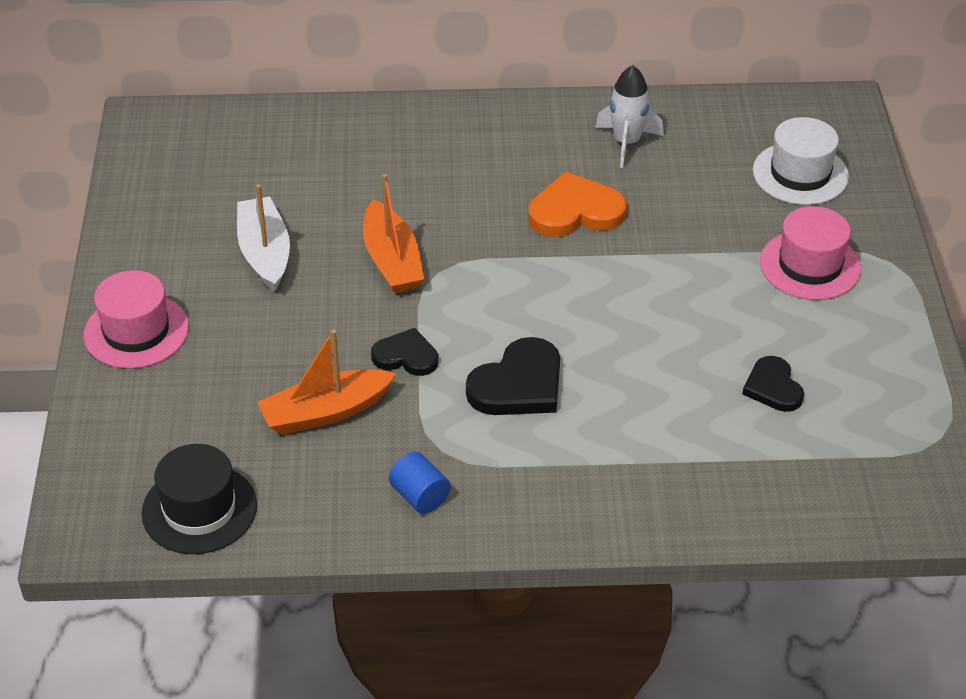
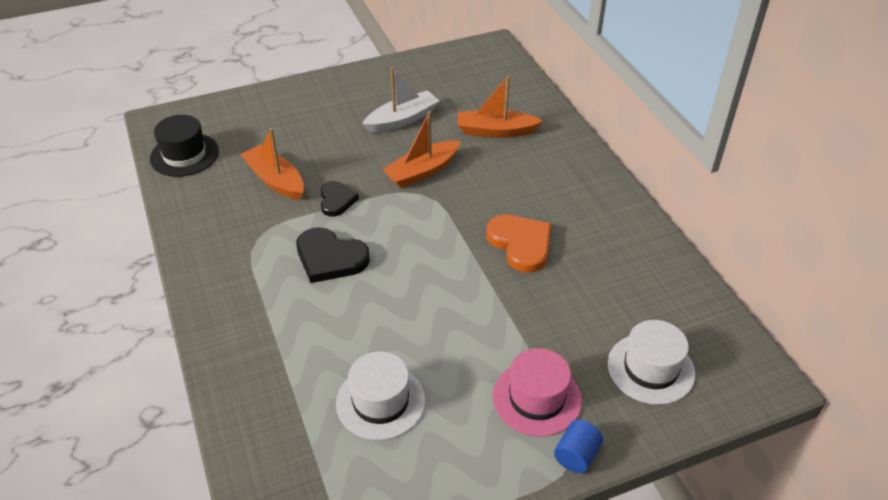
camera: 70 degrees right, 0 degrees up
(136, 331) = (315, 94): pink hat -> none
(347, 173) = (495, 131): none -> orange boat
(420, 496) = (215, 238): blue cylinder -> blue cylinder (576, 455)
(626, 143) = (616, 253): white rocket -> none
(773, 387) = (380, 401): black heart -> white hat

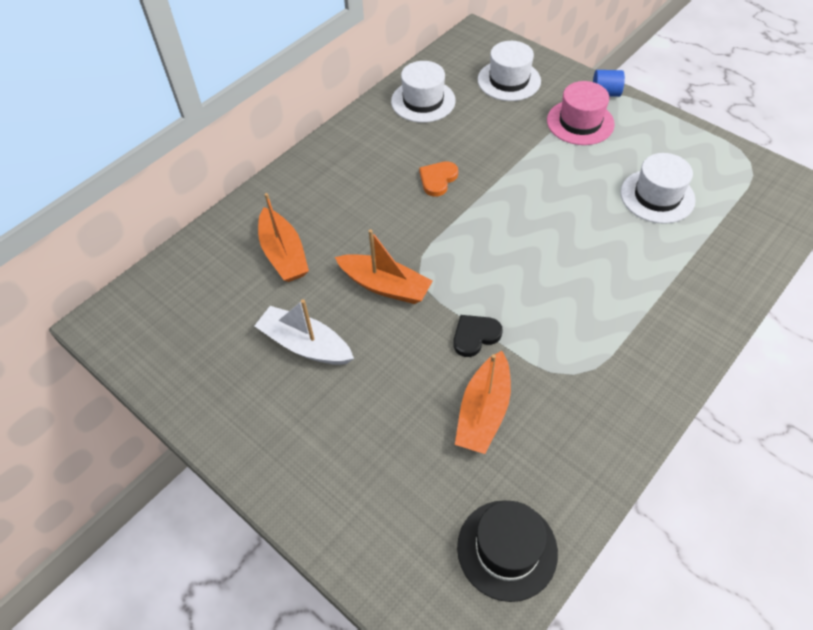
camera: 115 degrees left, 10 degrees up
(330, 258) = (552, 299): black heart -> none
(520, 244) = (438, 179): orange heart -> orange heart, size x0.63
(649, 278) = (423, 101): none -> white hat

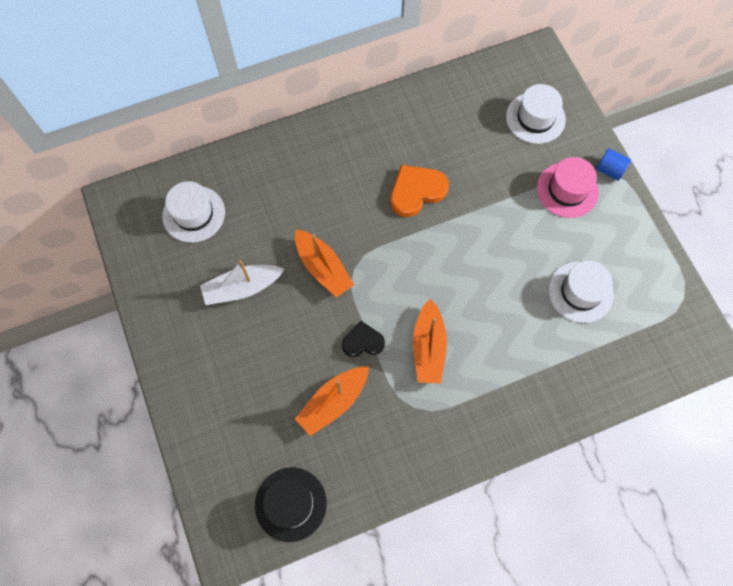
camera: 25 degrees right, 15 degrees up
(284, 254) = (265, 204): orange boat -> orange boat (428, 347)
(305, 344) = (242, 288): white boat -> white boat turned 75 degrees counterclockwise
(423, 101) = (450, 106): white hat -> white hat (193, 214)
(438, 179) = (416, 191): orange heart -> orange heart, size x1.58

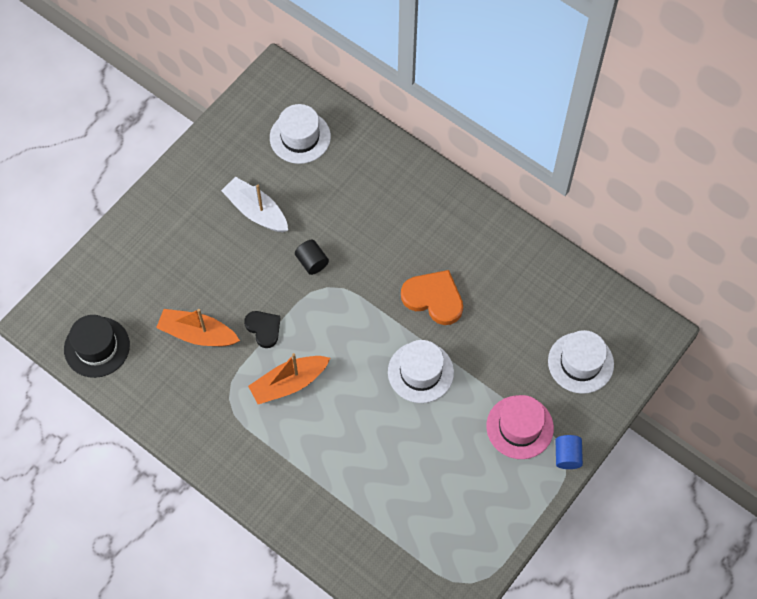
camera: 60 degrees right, 5 degrees down
(323, 268) = (312, 262): orange boat -> black cylinder
(580, 292) = (420, 487): white hat -> white hat (420, 372)

